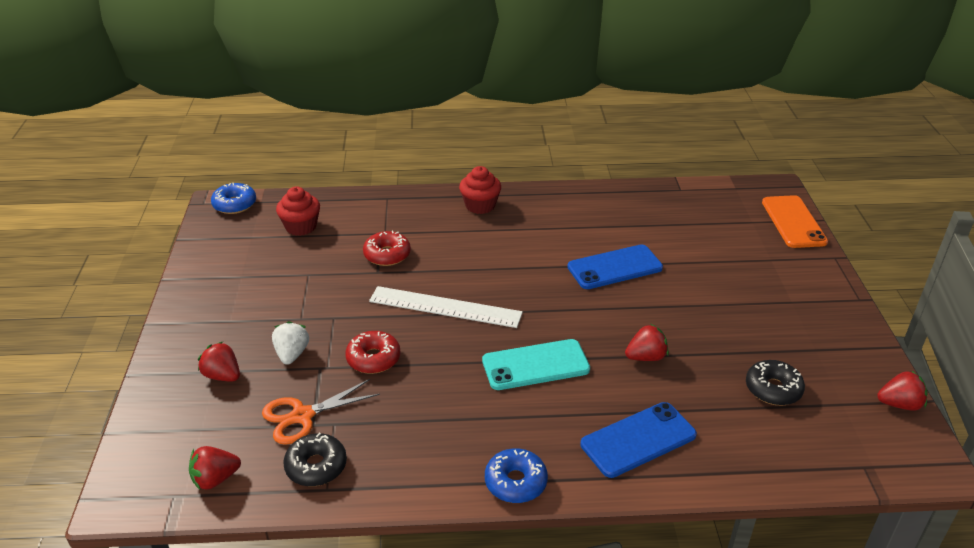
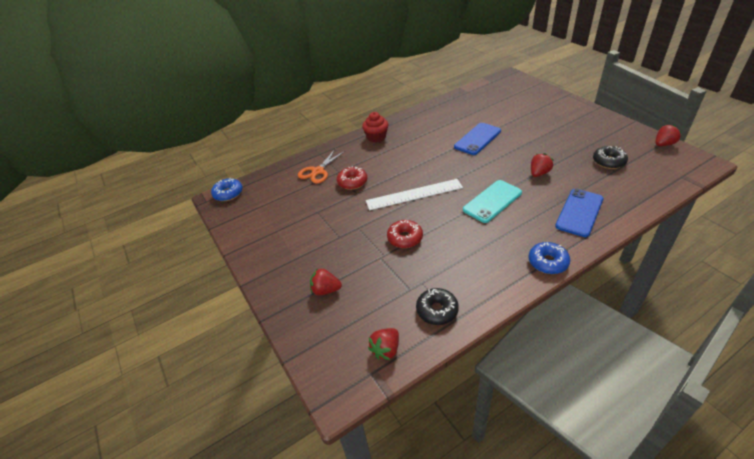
camera: 25 degrees left, 5 degrees up
(292, 354) = (355, 258): white strawberry -> none
(301, 227) = (284, 188): red cupcake -> none
(302, 416) = (398, 288): orange scissors -> orange scissors (318, 171)
(793, 222) = (533, 87): orange phone -> none

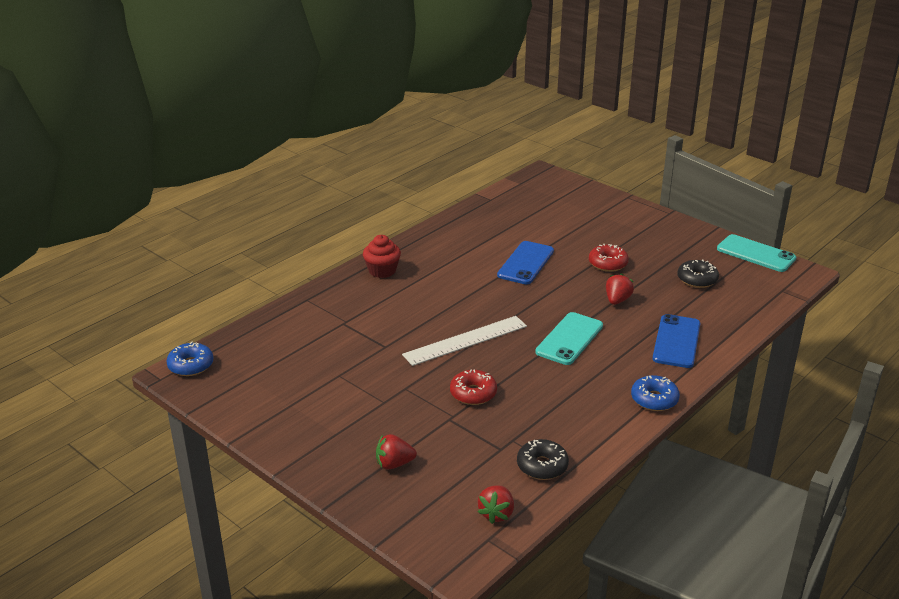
camera: 20 degrees left, 10 degrees down
(318, 171) = (315, 323): orange scissors -> none
(352, 182) = (373, 333): red donut -> red donut (608, 264)
(663, 144) = (756, 254): red strawberry -> turquoise phone

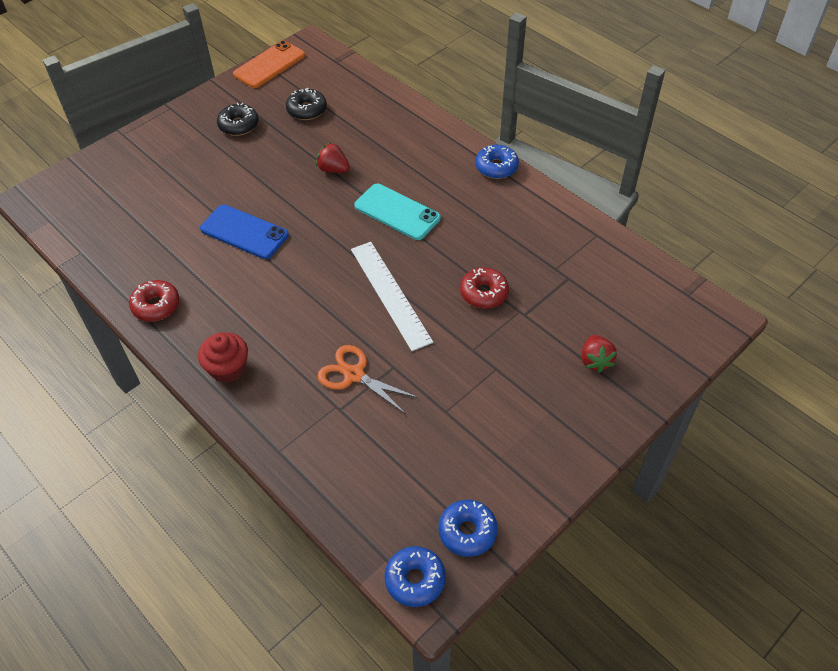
camera: 85 degrees left, 20 degrees up
(225, 389) = (467, 531): none -> blue donut
(376, 327) = (354, 375): none -> orange scissors
(496, 513) = (656, 287): red strawberry -> none
(542, 466) = (591, 251): black donut -> black donut (238, 125)
(608, 264) = (262, 167): red donut -> red donut (156, 306)
(676, 341) = (409, 140): blue phone -> none
(756, 254) = (269, 65): turquoise phone -> orange phone

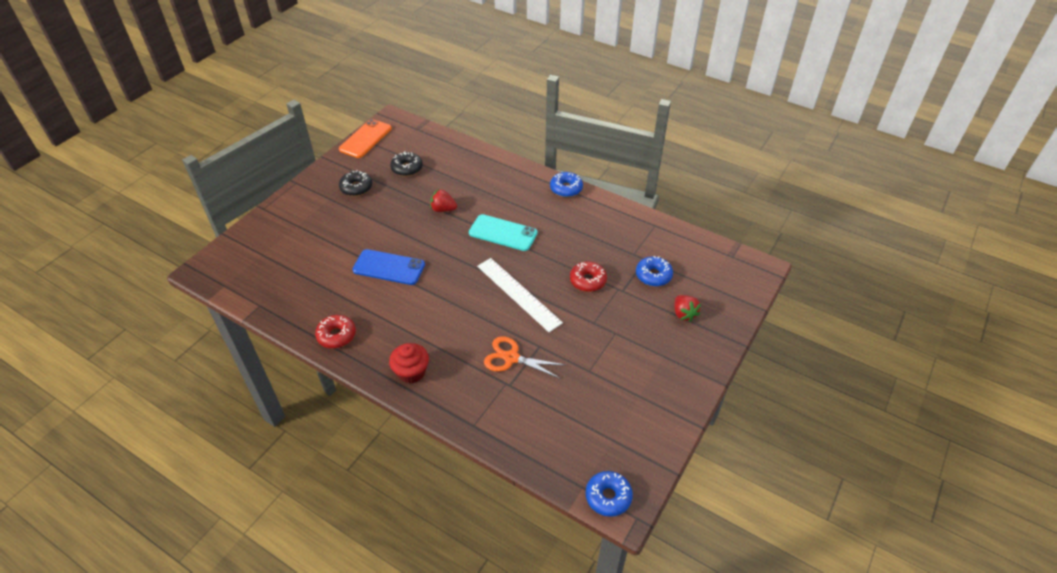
camera: 15 degrees left, 5 degrees down
(467, 531) = (634, 454): blue donut -> blue donut (653, 275)

